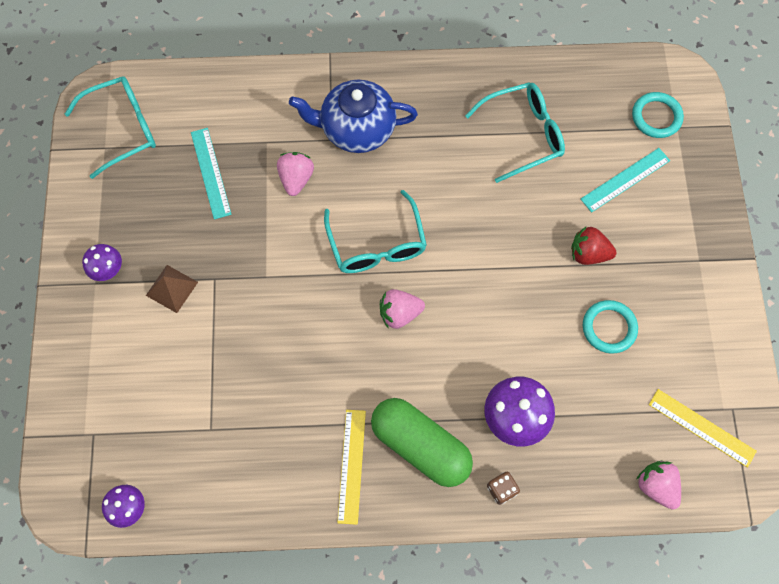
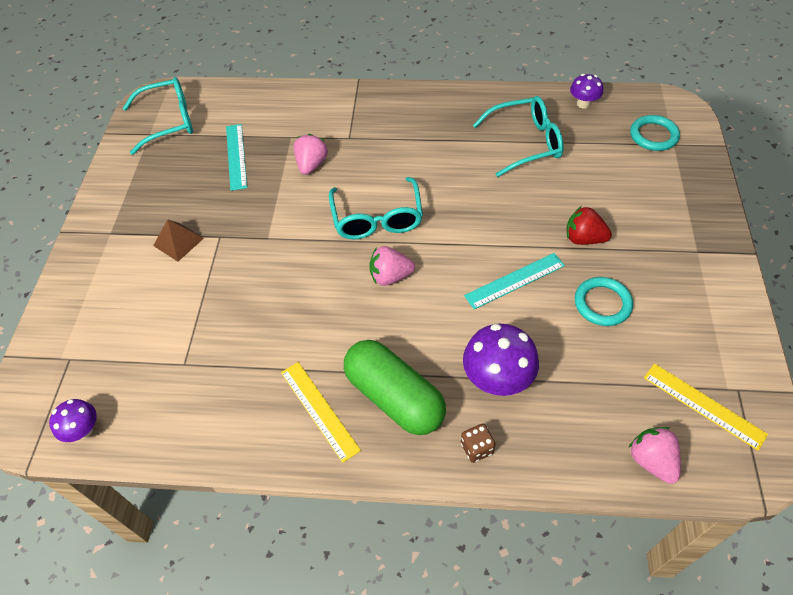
camera: 10 degrees right, 15 degrees down
(108, 270) = (125, 223): purple mushroom -> purple mushroom (583, 103)
(351, 466) = (319, 410): yellow ruler -> yellow ruler turned 45 degrees counterclockwise
(356, 129) = (373, 131): blue teapot -> none
(625, 180) = (622, 182): turquoise ruler -> turquoise ruler (515, 280)

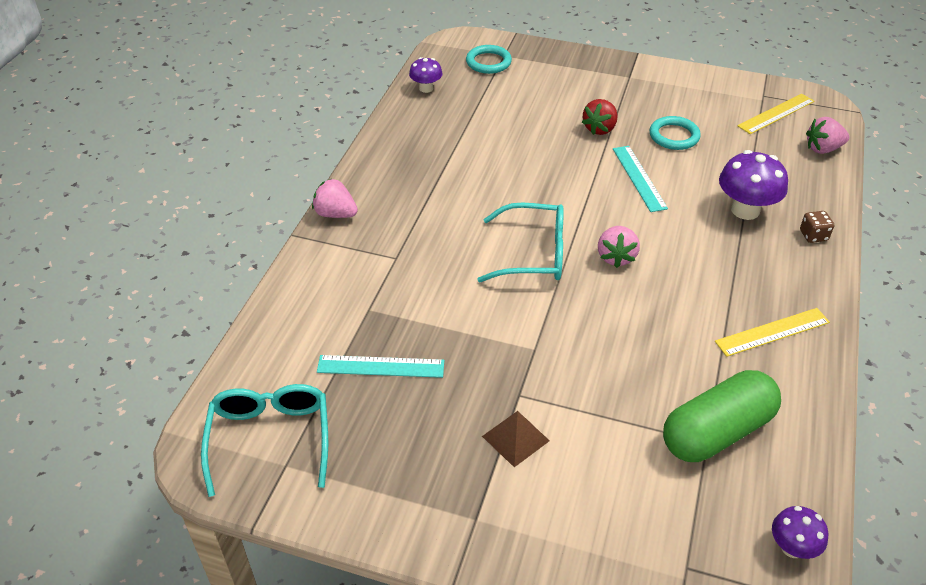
camera: 80 degrees left, 10 degrees down
(311, 164) = (427, 296): pink strawberry -> pink strawberry (335, 214)
(394, 397) = (760, 277): green capsule -> green capsule (716, 431)
(526, 142) = (464, 134): turquoise glasses -> none

